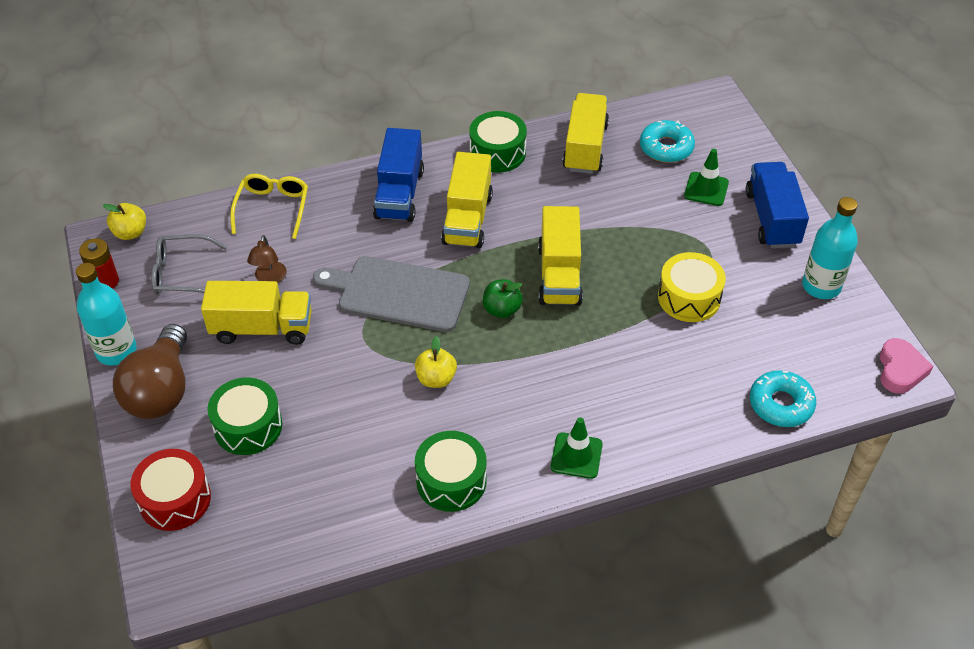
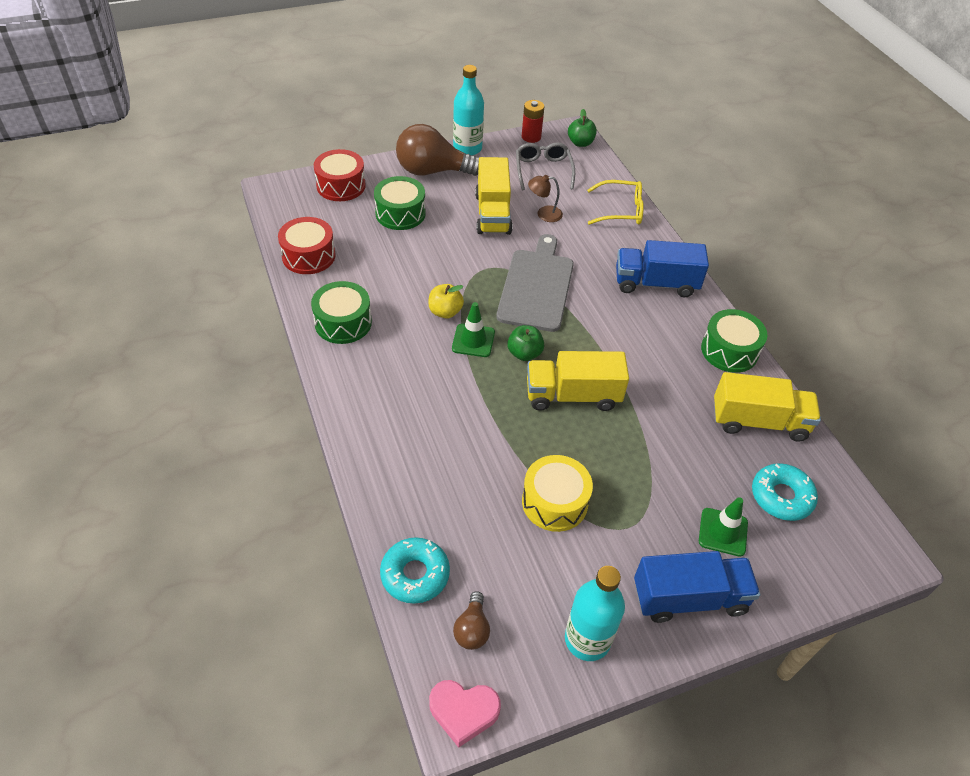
camera: 85 degrees right, 0 degrees up
(130, 233) = (580, 143): yellow apple -> green apple
(324, 528) = (308, 256): none -> red drum
(467, 219) = (633, 329): yellow truck -> none
(576, 456) = (362, 402): green traffic cone -> green traffic cone (473, 340)
(827, 363) = (472, 629): none -> brown light bulb

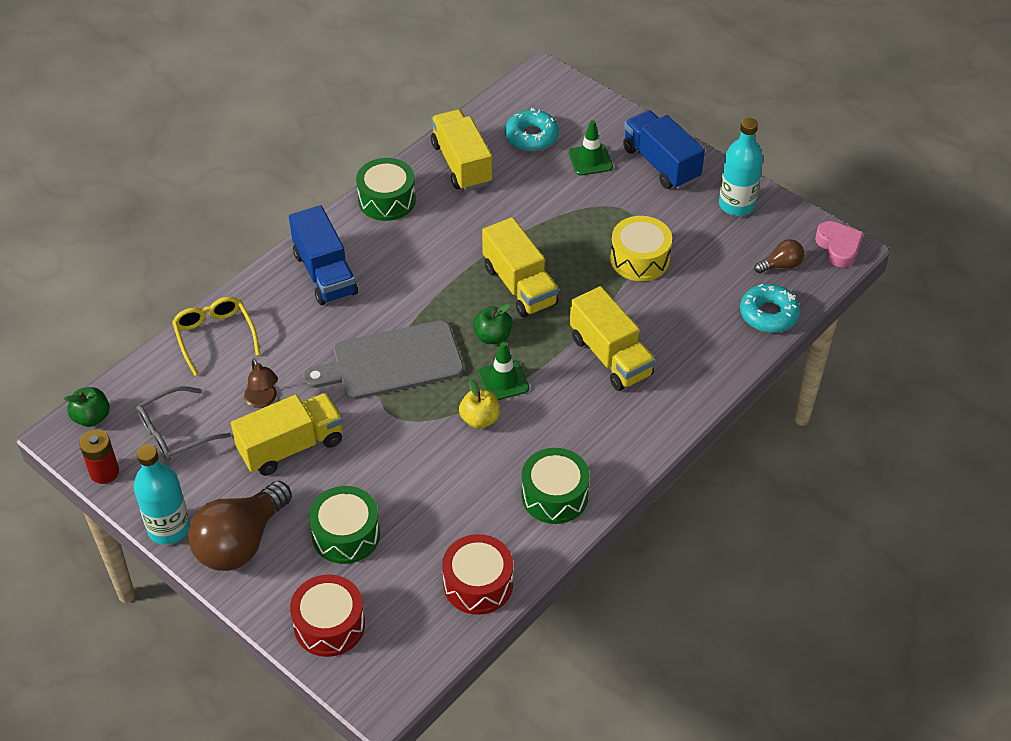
camera: 115 degrees left, 0 degrees up
(433, 171) = (240, 542): brown light bulb -> brown light bulb turned 60 degrees clockwise
(450, 420) = (610, 356): none -> yellow truck

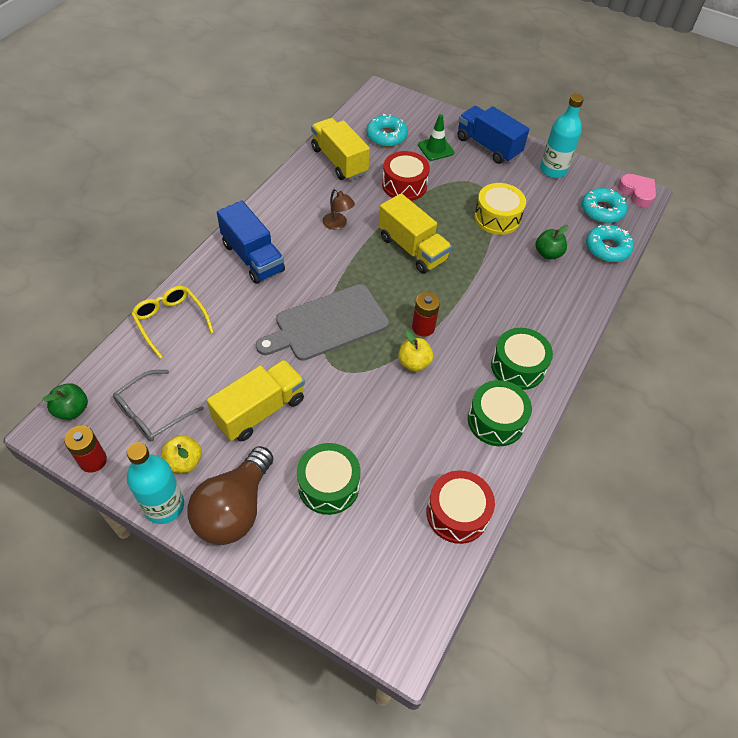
camera: 15 degrees left, 5 degrees up
(198, 487) = (184, 462): none -> yellow apple
(263, 400) = (225, 372): brown lamp -> brown lamp (338, 224)
(329, 625) = (336, 578): red drum -> red drum (404, 185)
(387, 200) = (288, 194): green drum -> green drum (518, 367)
(492, 336) = (403, 292): green apple -> green apple (548, 253)
(503, 381) = (423, 327): green traffic cone -> red battery
(610, 356) = (501, 296): yellow truck -> none
(781, 265) = (602, 211): brown light bulb -> turquoise donut

